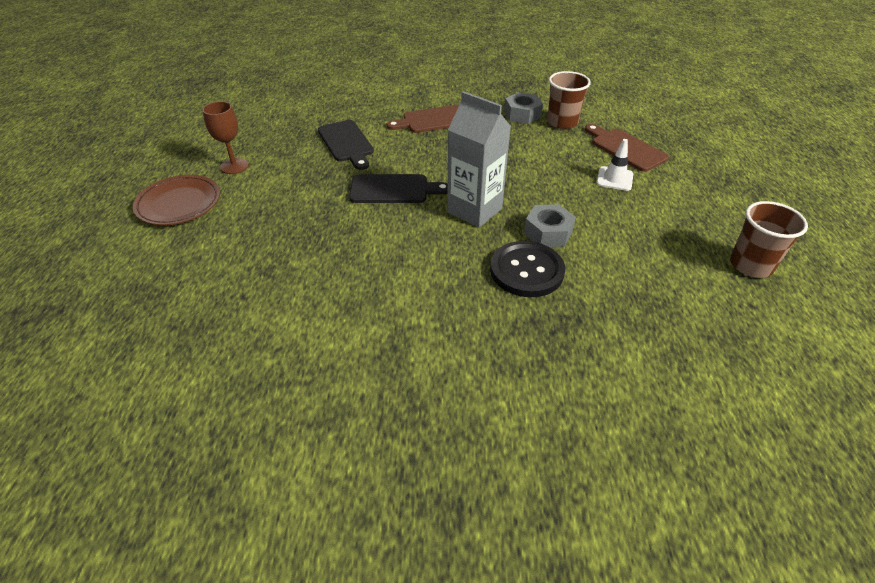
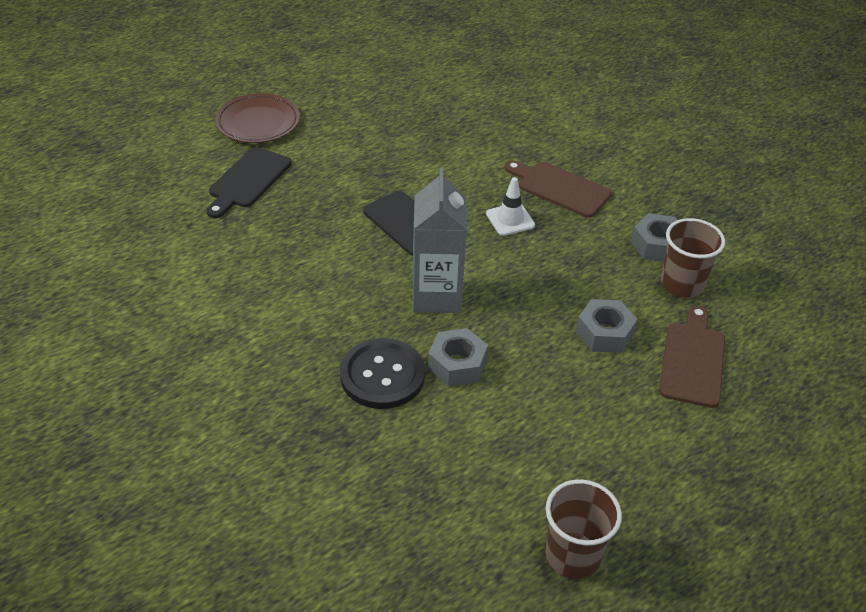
camera: 50 degrees right, 0 degrees up
(234, 166) = (337, 117): brown goblet -> none
(346, 143) = (447, 156): black cutting board -> black cutting board (248, 180)
(575, 165) = (604, 333): none -> grey nut
(614, 179) = (615, 376): white traffic cone -> white traffic cone (510, 219)

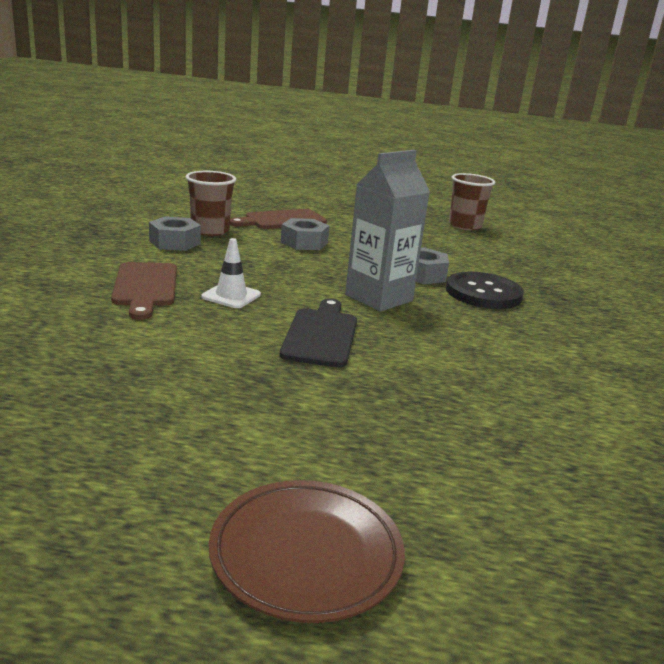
camera: 135 degrees left, 20 degrees down
(248, 180) = (435, 472): black cutting board -> none

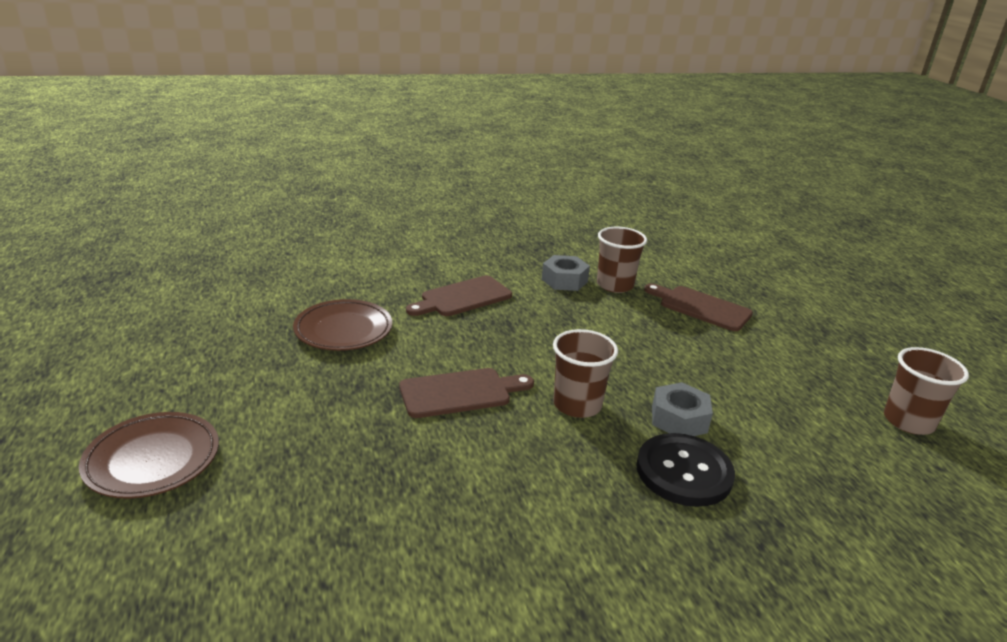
camera: 65 degrees right, 5 degrees up
(130, 360) = (343, 330): none -> brown plate
(231, 296) = (489, 334): white traffic cone -> none
(304, 242) = (660, 333): grey nut -> none
(321, 335) = (460, 392): black cutting board -> brown cutting board
(378, 298) = (577, 405): grey carton -> brown cup

